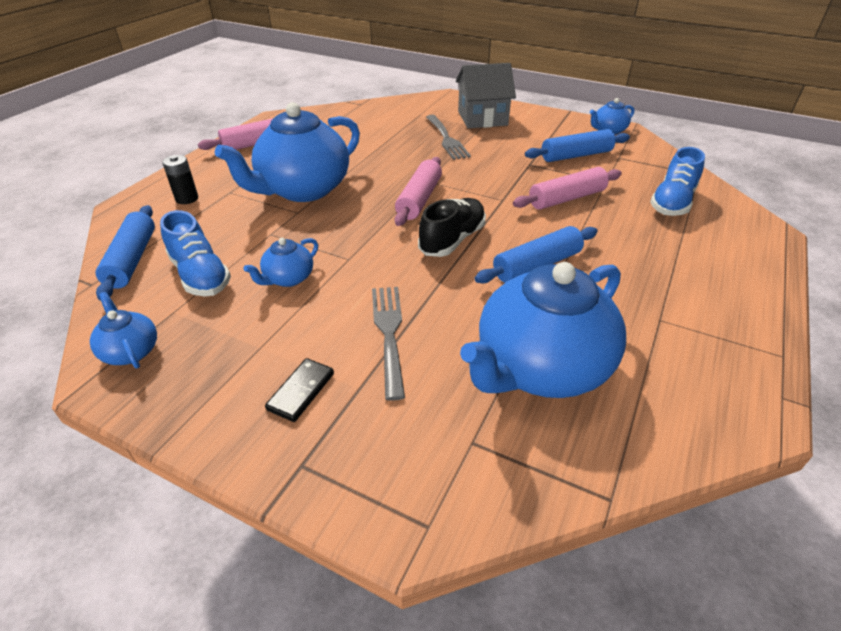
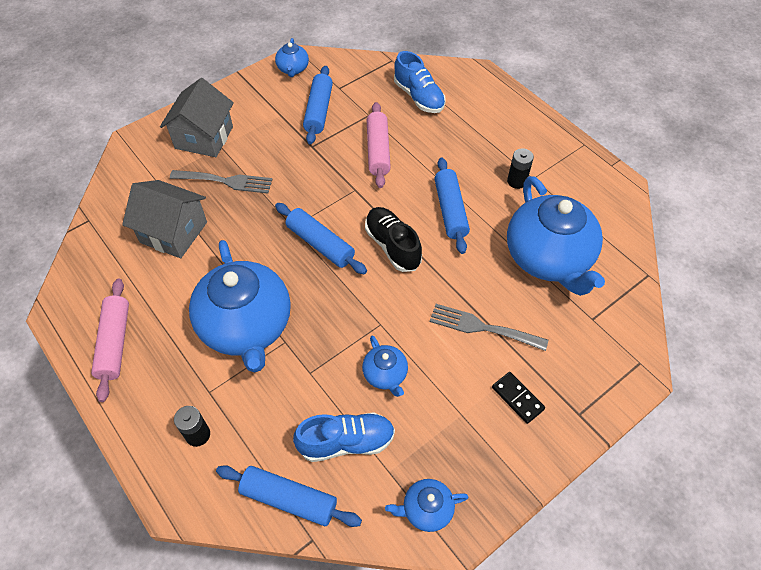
camera: 65 degrees left, 15 degrees up
(375, 134) = (173, 232): none -> grey house
(419, 199) = (320, 244): pink rolling pin -> blue rolling pin
(637, 306) = (516, 181): none -> black battery

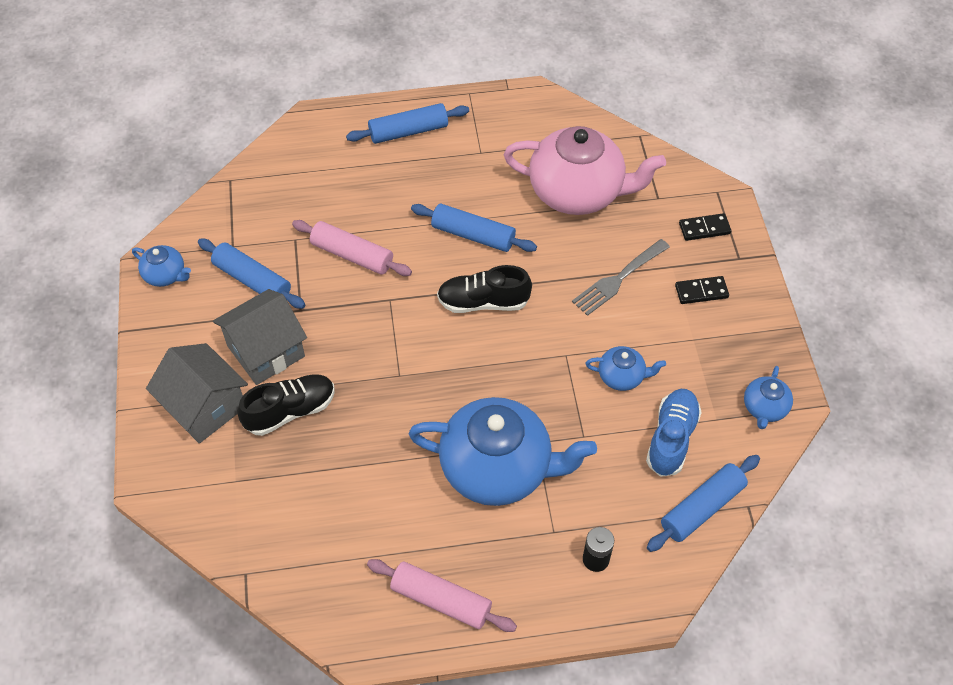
camera: 60 degrees left, 0 degrees up
(173, 232) = (327, 490): grey house -> grey house (265, 351)
(226, 181) = (290, 411): grey fork -> black shoe
(320, 244) = (439, 361): blue rolling pin -> blue rolling pin (408, 131)
(418, 97) = (304, 184): blue shoe -> none
(516, 181) = (475, 166): black battery -> none
(548, 258) = (578, 192): blue teapot -> pink teapot
(589, 370) = (704, 228): none -> black domino

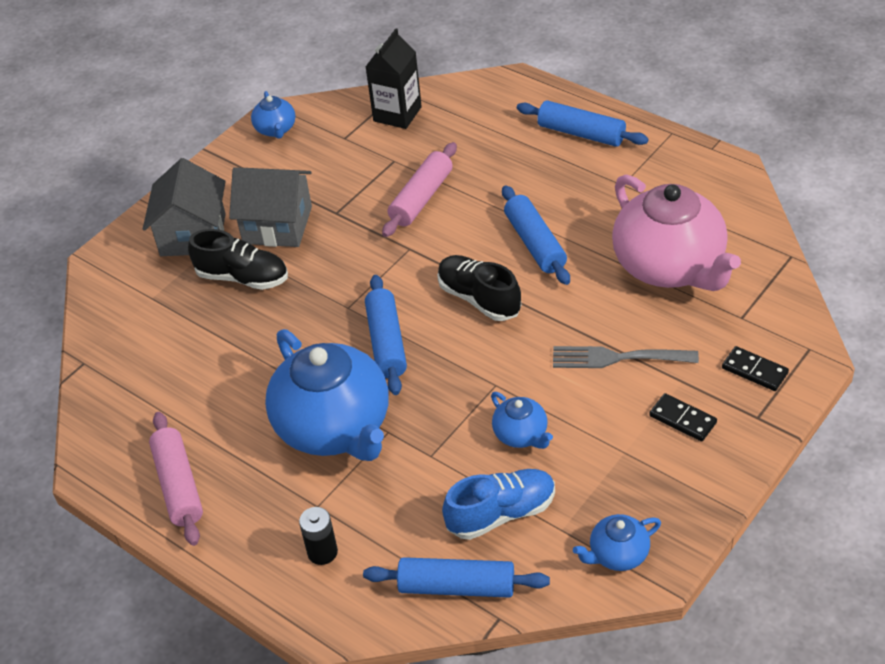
camera: 50 degrees right, 10 degrees down
(252, 200) = (397, 114): none -> black carton
(252, 280) = (328, 170): blue rolling pin -> blue rolling pin (386, 342)
(352, 255) = (421, 198): pink rolling pin -> pink rolling pin turned 45 degrees clockwise

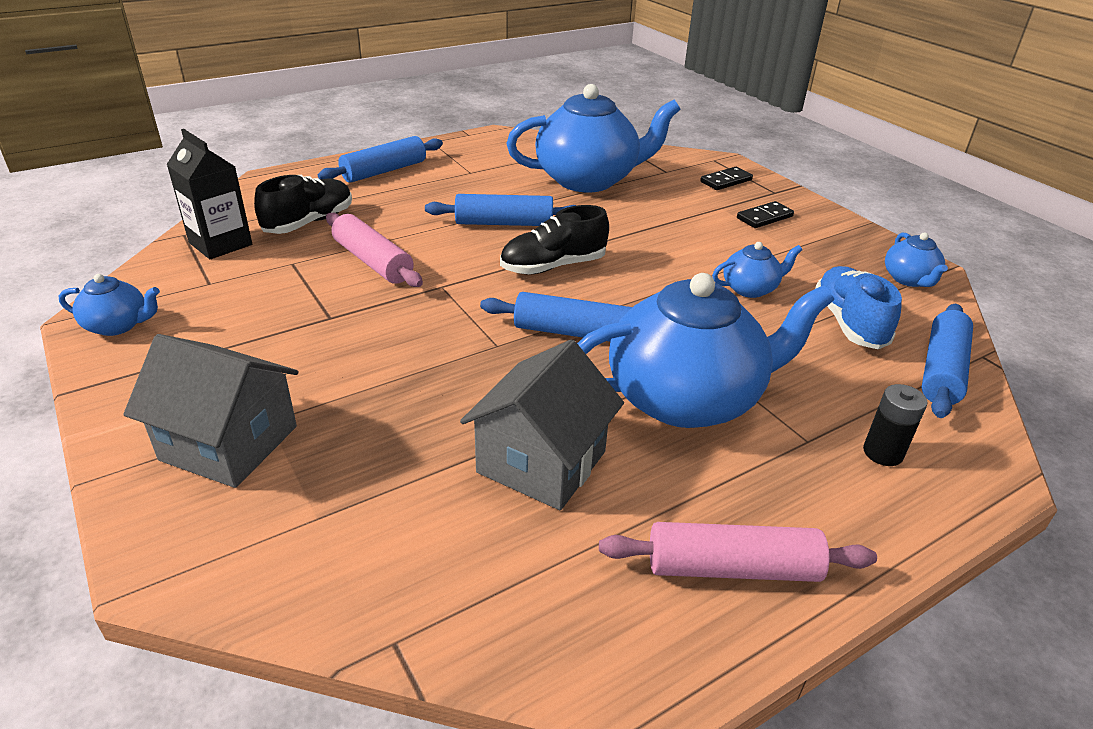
camera: 75 degrees left, 10 degrees down
(242, 277) = (367, 414): black shoe -> black shoe (309, 222)
(277, 225) = (300, 364): grey house -> grey house (541, 462)
(617, 358) = (679, 224): grey fork -> none
(669, 267) = (588, 180): pink teapot -> blue teapot

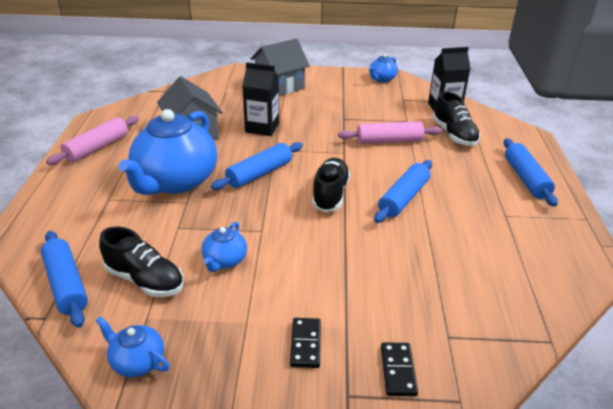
camera: 125 degrees right, 0 degrees up
(439, 387) = (262, 127): none -> black carton
(588, 180) = (455, 271): blue teapot -> none
(849, 323) = (145, 280): blue shoe -> black shoe
(883, 453) = (71, 215): black battery -> none

